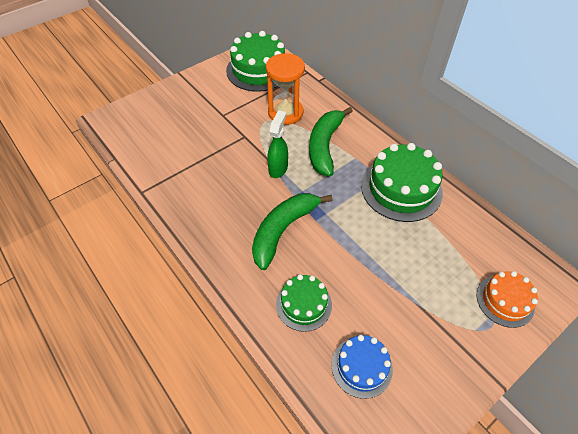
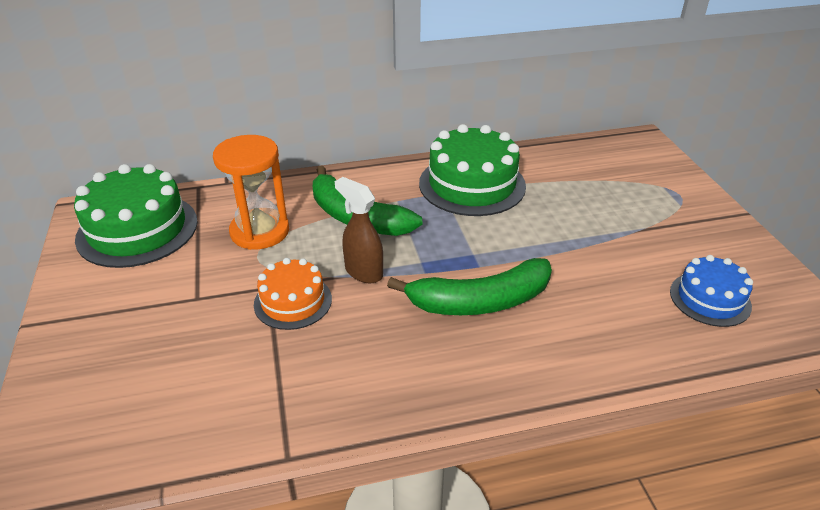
camera: 65 degrees left, 15 degrees down
(278, 168) = (363, 272): green spray bottle -> brown spray bottle
(283, 230) = (480, 301): green banana -> green banana turned 75 degrees counterclockwise
(303, 304) = (609, 319): green cake -> none
(505, 301) = (652, 175): orange cake -> orange cake (293, 301)

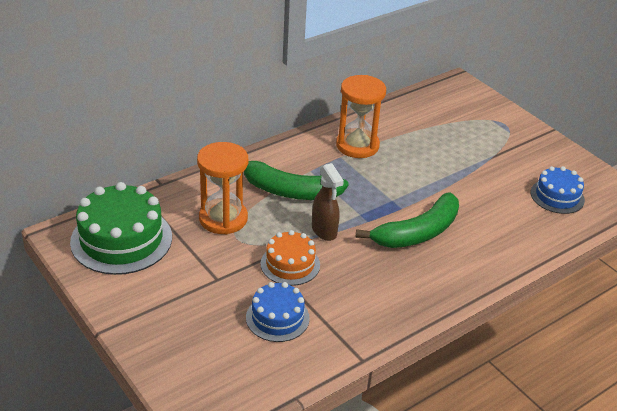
camera: 25 degrees left, 0 degrees up
(226, 365) = (277, 318): none -> blue cake
(363, 272) = (324, 231): brown spray bottle -> brown spray bottle turned 135 degrees counterclockwise
(472, 184) = (357, 145): green cake -> orange hourglass

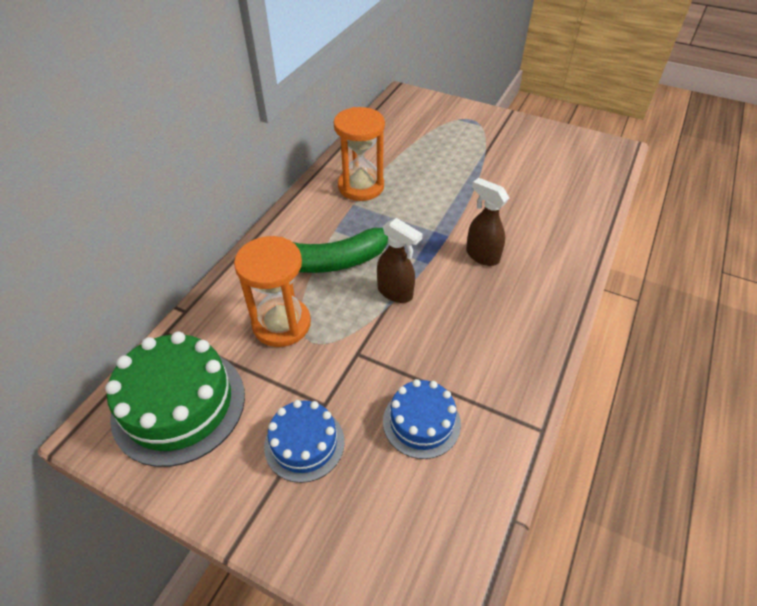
camera: 25 degrees left, 10 degrees up
(290, 264) = (388, 347): orange cake -> none
(417, 232) = (481, 256): green banana -> brown spray bottle
(557, 196) = (565, 170): blue cake -> blue cake (304, 443)

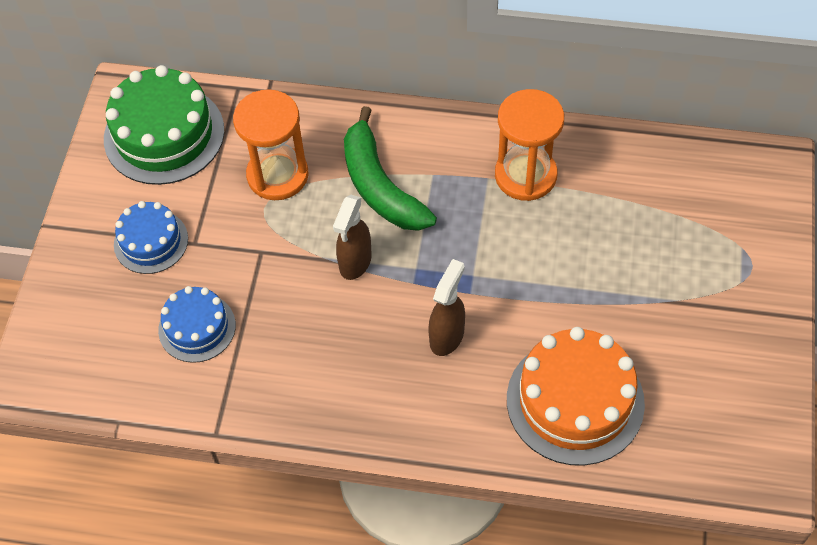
camera: 75 degrees right, 10 degrees up
(549, 207) = (575, 401): none -> orange cake

